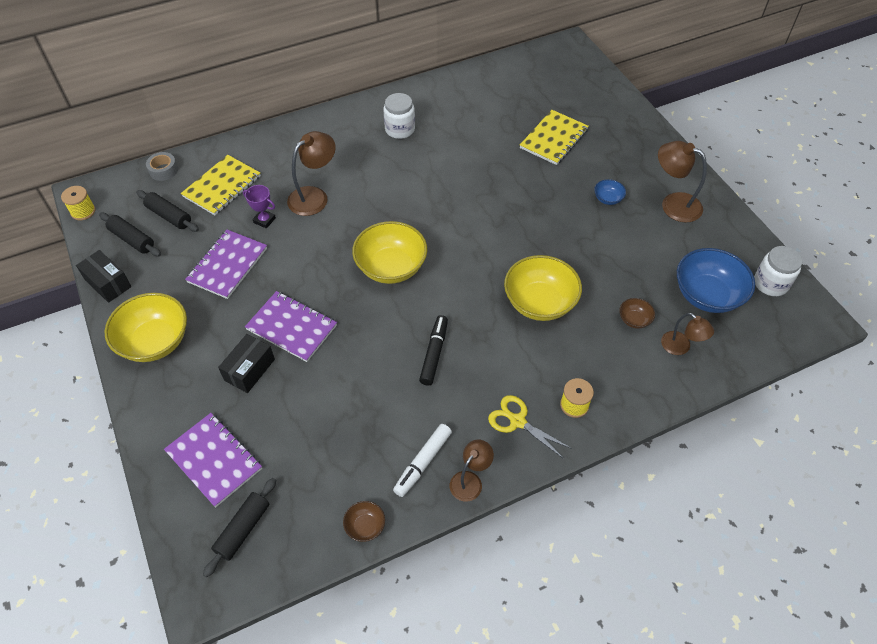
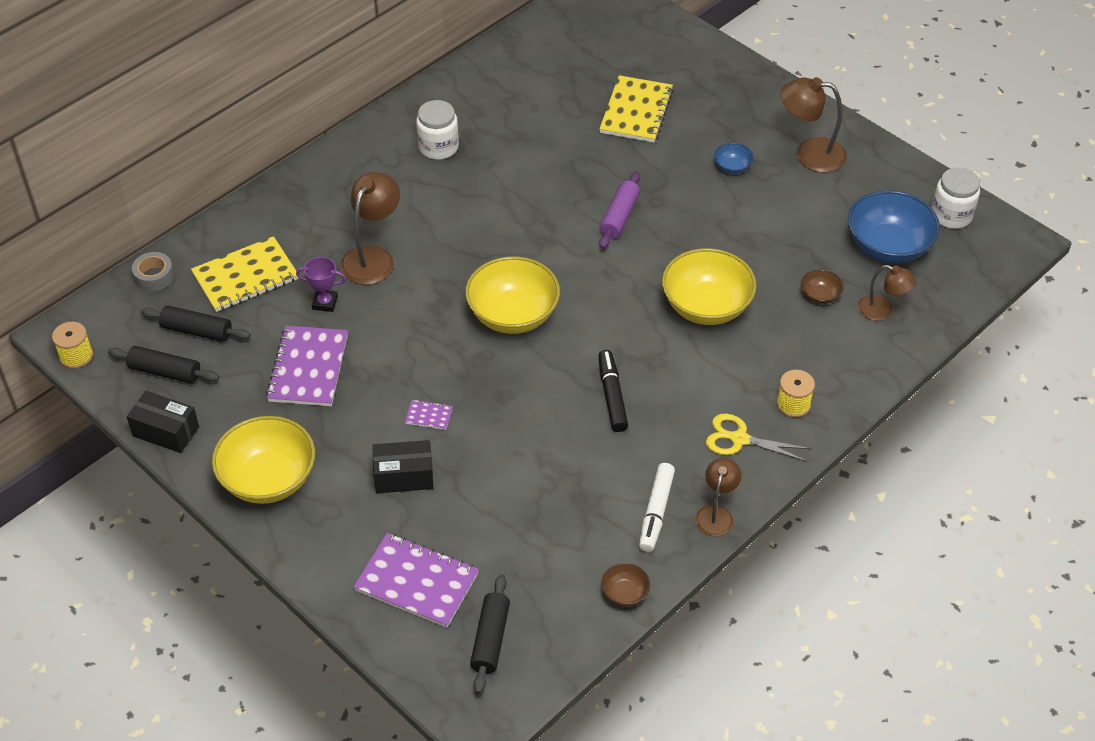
camera: 20 degrees left, 5 degrees down
(222, 186) = (245, 276): yellow notebook -> yellow notebook turned 45 degrees clockwise
(249, 370) = (404, 476): black box -> black box turned 75 degrees clockwise
(292, 327) = (429, 415): purple notebook -> purple notebook, size x0.44
(505, 214) = (619, 217): none -> purple rolling pin

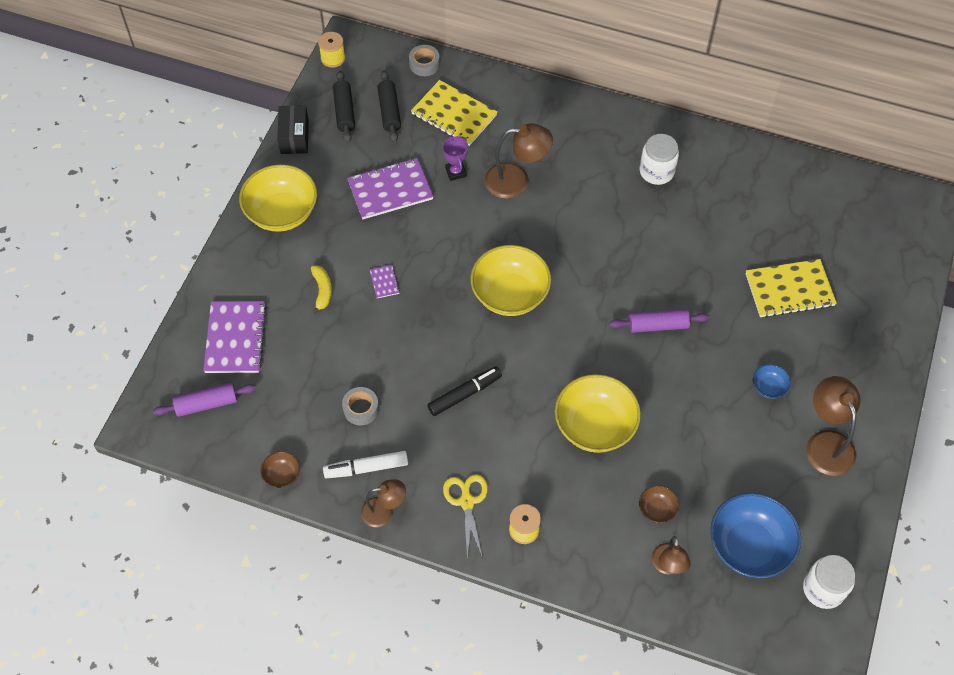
camera: 65 degrees right, 10 degrees up
(404, 476) = (322, 291): black box -> yellow banana
(490, 639) = (207, 404): black rolling pin -> purple rolling pin
(580, 492) = (361, 409): none -> grey tape

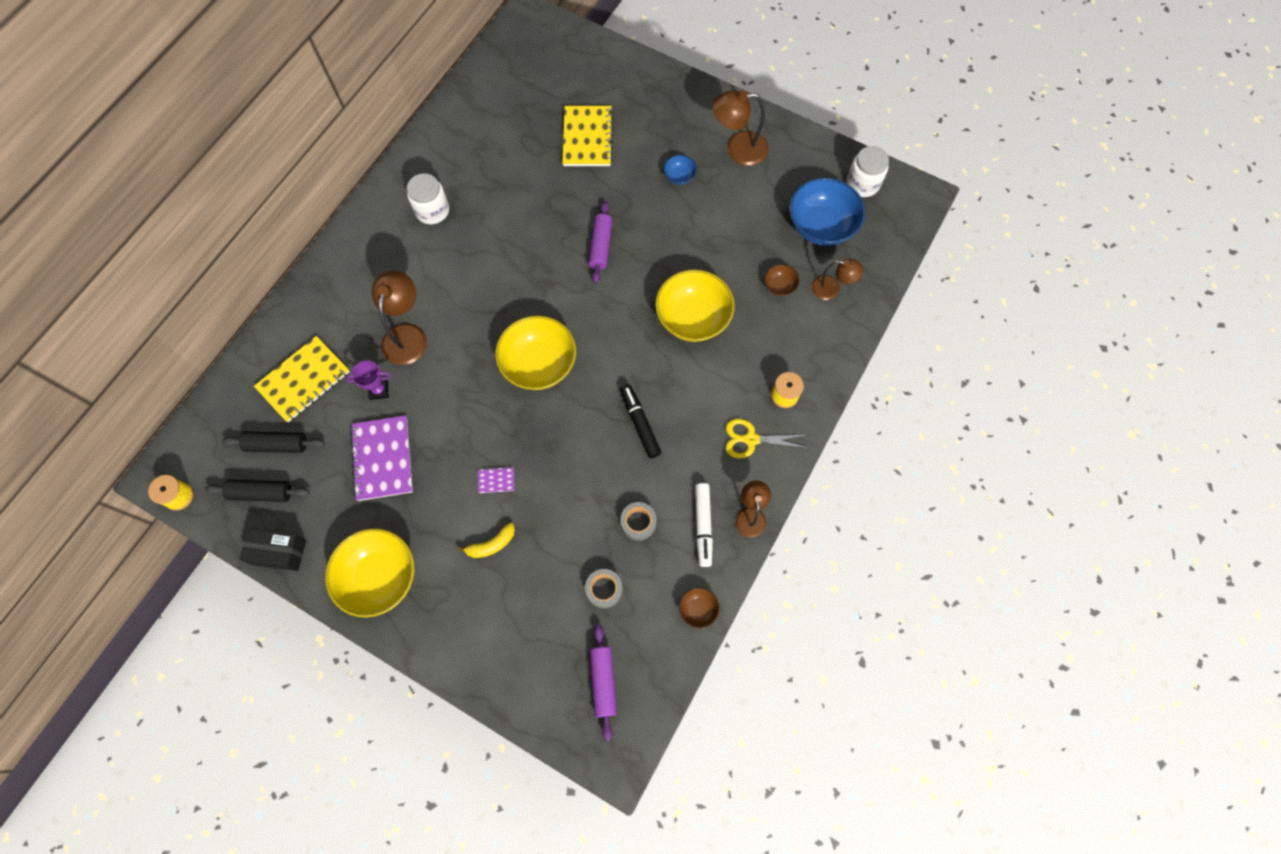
camera: 80 degrees left, 10 degrees up
(235, 338) = (529, 644): purple notebook -> none
(322, 291) = (491, 544): yellow banana -> yellow banana turned 150 degrees clockwise
(424, 64) = (224, 399): grey tape -> grey tape (604, 589)

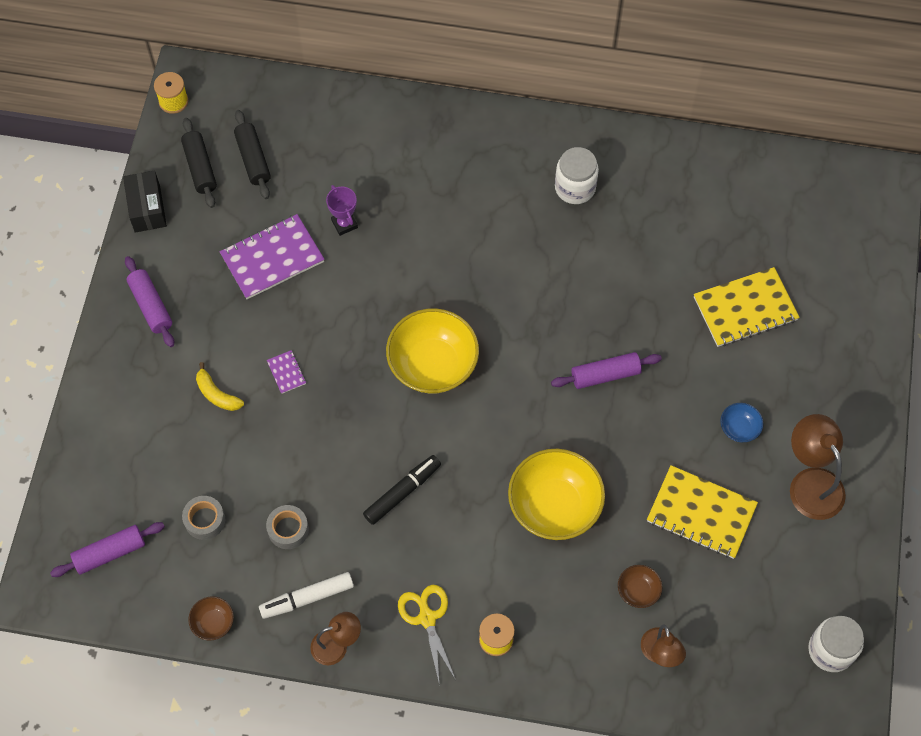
camera: 70 degrees right, 5 degrees down
(304, 380) = (329, 152): yellow notebook -> yellow notebook (701, 513)
(380, 577) = (151, 306): yellow bowl -> purple rolling pin
(407, 335) = (416, 224): brown lamp -> none
(821, 226) = (744, 616): blue bowl -> none

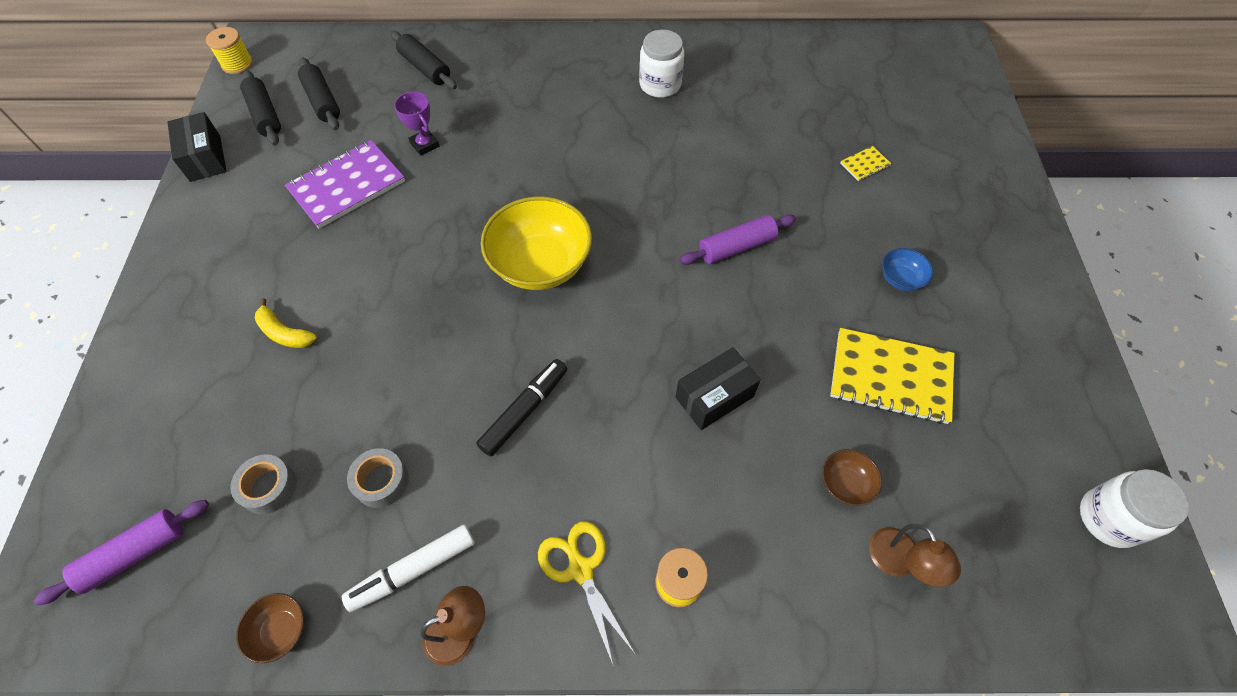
camera: 10 degrees left, 5 degrees down
(151, 306) = (205, 250): purple rolling pin -> none
(286, 372) = (369, 297): purple notebook -> none
(352, 133) = (425, 68): none -> black rolling pin
(554, 506) = (714, 397): yellow bowl -> black box
(745, 309) = (865, 164): yellow notebook -> yellow notebook, size x0.44
(810, 483) = (1001, 323): brown lamp -> none

